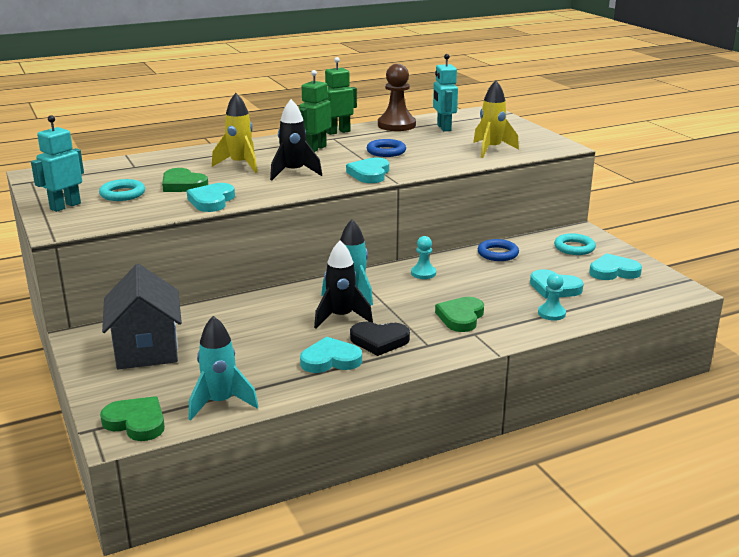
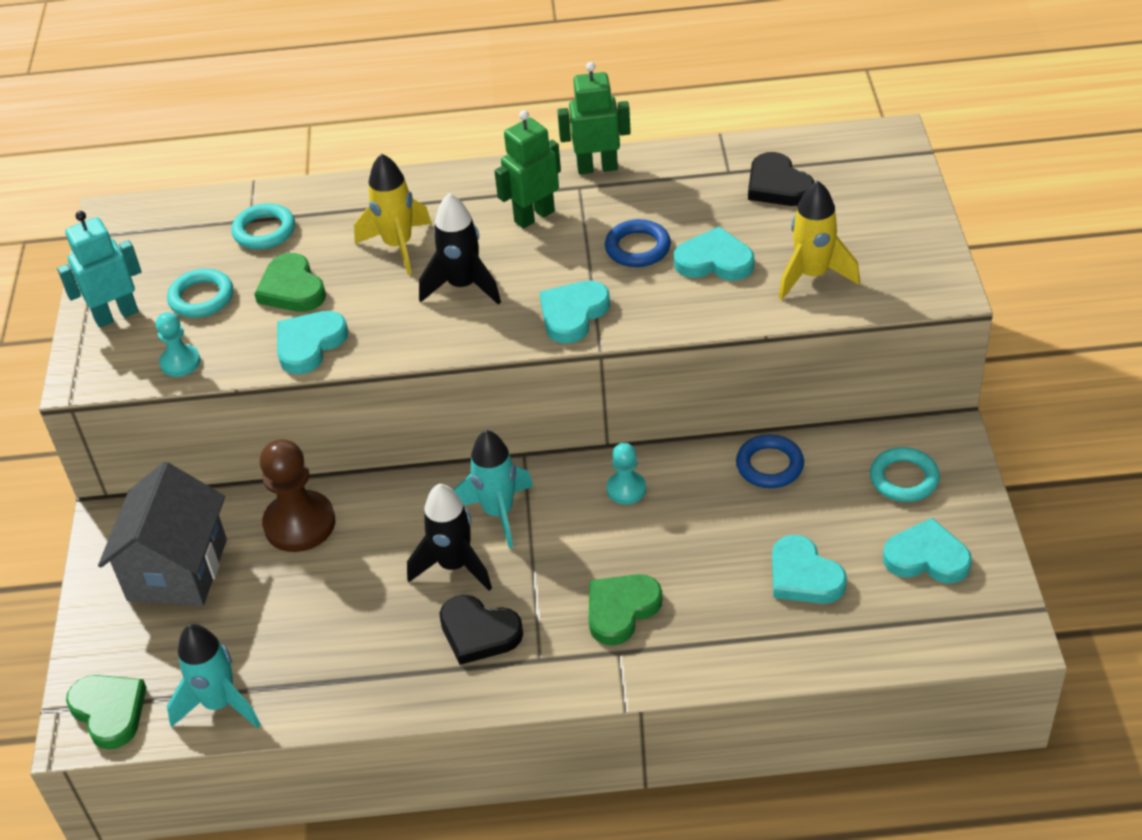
camera: 25 degrees right, 20 degrees up
(147, 169) = (264, 231): none -> turquoise ring
(330, 360) = (394, 656): turquoise heart -> turquoise heart (714, 261)
(396, 125) = (704, 162): brown pawn -> brown pawn (299, 524)
(443, 128) = (777, 185): turquoise robot -> black heart
(551, 313) = (760, 637): turquoise pawn -> turquoise pawn (180, 362)

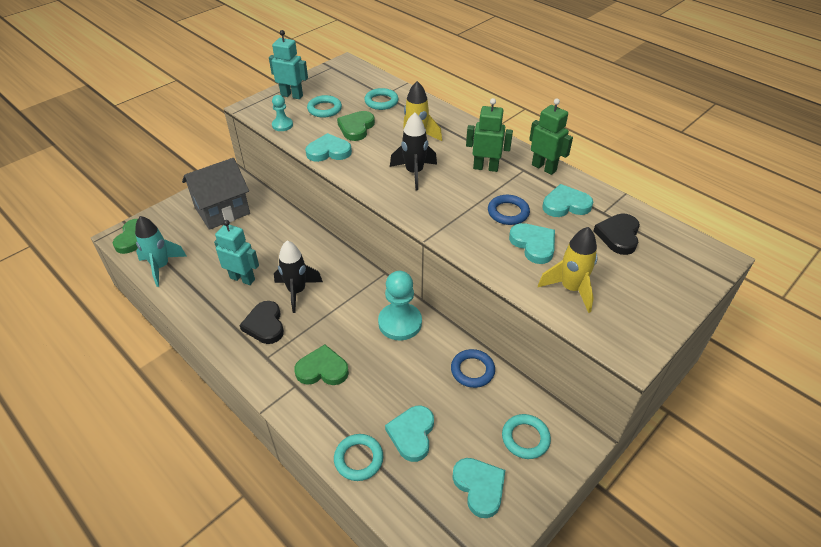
camera: 45 degrees right, 0 degrees up
(299, 524) = (277, 229): brown pawn -> none
(359, 615) = (242, 278): none -> turquoise robot
(498, 513) = (341, 286): turquoise rocket -> none
(573, 314) = (437, 217): turquoise heart -> turquoise heart (565, 205)
(626, 489) = (400, 323): turquoise pawn -> turquoise pawn, size x1.81
(790, 646) = (358, 459): none -> turquoise ring

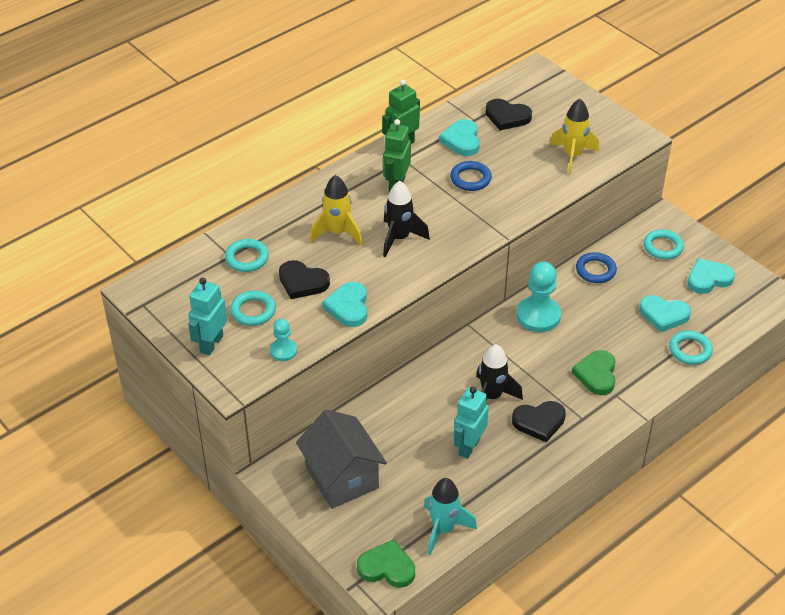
camera: 85 degrees left, 0 degrees up
(356, 128) = (302, 282): green heart -> black heart
(533, 244) = (517, 169): turquoise heart -> none

